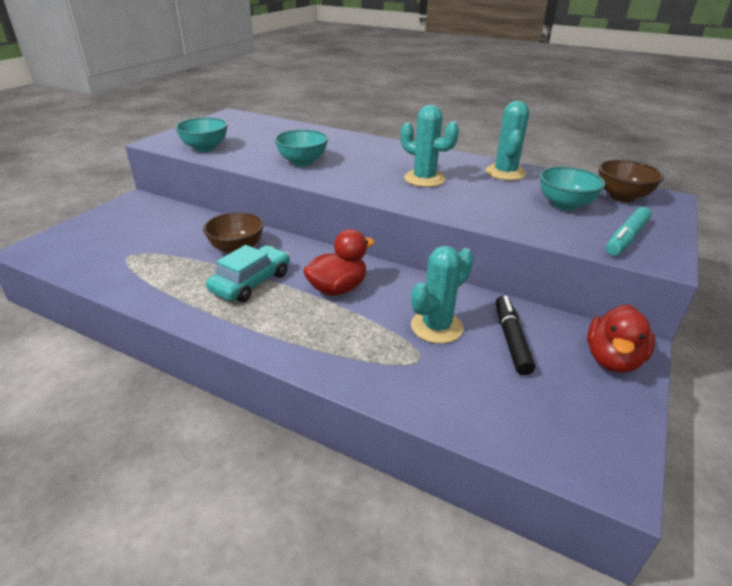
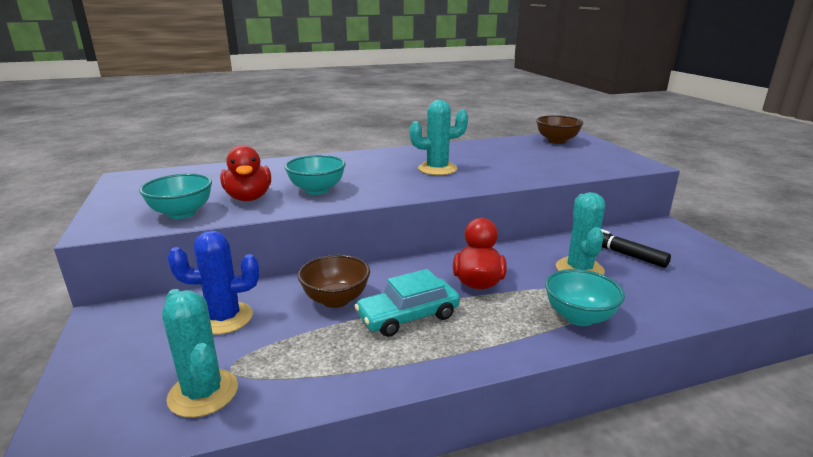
camera: 45 degrees left, 10 degrees down
(172, 228) = (224, 318): none -> blue cactus
(251, 282) = (408, 316): turquoise car -> turquoise car turned 105 degrees counterclockwise
(505, 173) = (472, 148): turquoise cactus -> turquoise cactus (203, 393)
(565, 205) = (545, 155): turquoise bowl -> turquoise bowl (579, 317)
(612, 359) = (672, 237): red duck -> red duck (249, 198)
(626, 238) = (608, 160): turquoise marker -> none

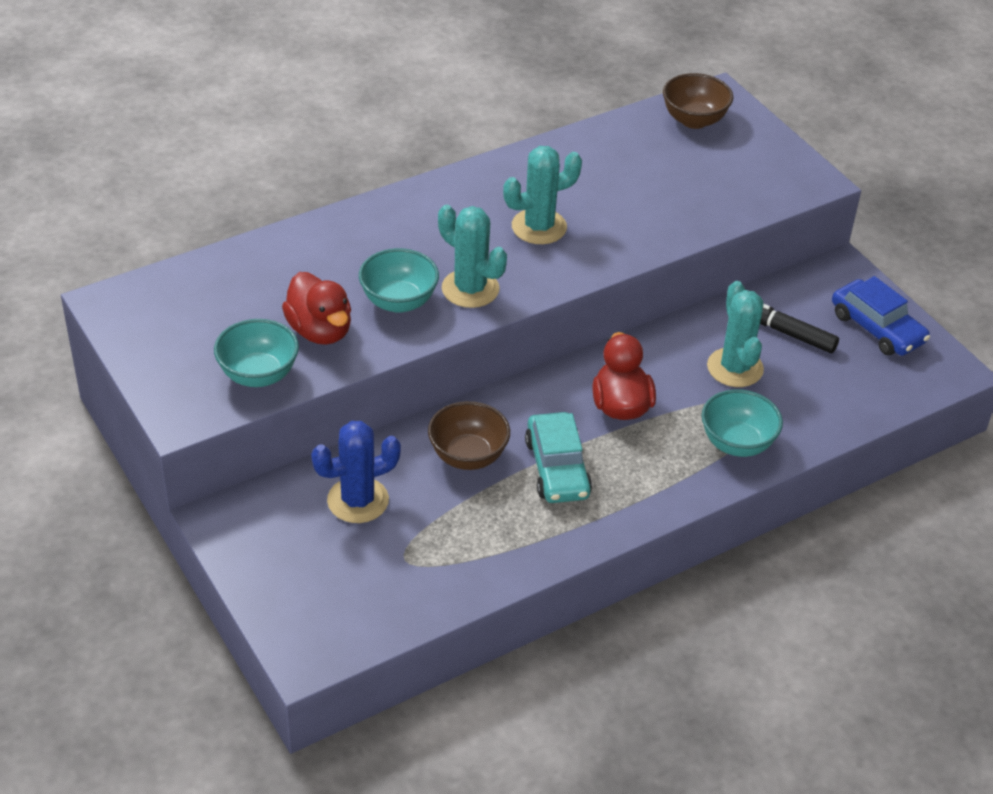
camera: 15 degrees left, 20 degrees up
(203, 393) = (397, 588): turquoise cactus -> turquoise cactus (470, 289)
(408, 316) = (557, 468): turquoise car -> turquoise car turned 60 degrees counterclockwise
(702, 258) = (877, 328): none -> blue car

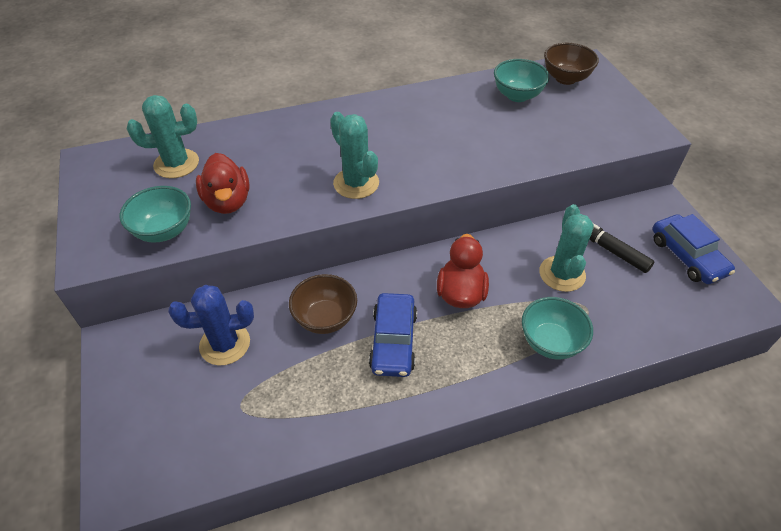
camera: 15 degrees right, 5 degrees up
(399, 301) = (297, 186): turquoise bowl -> turquoise bowl (517, 95)
(539, 227) = (425, 142): turquoise cactus -> turquoise cactus (176, 164)
(557, 468) = (393, 341): turquoise car -> blue car

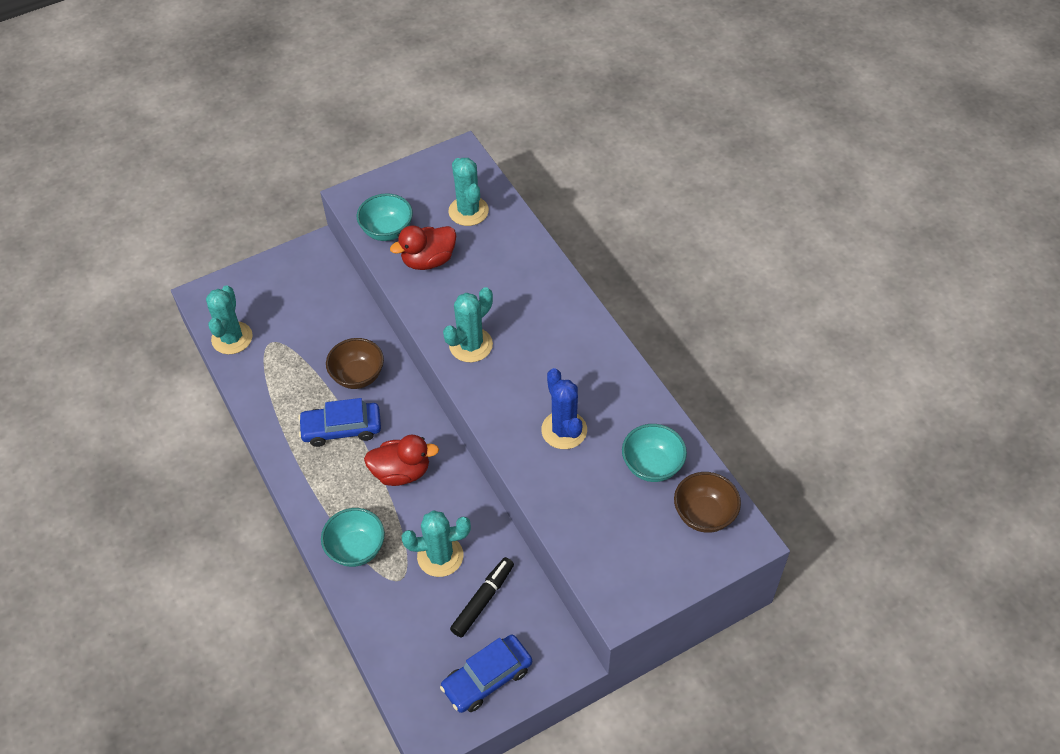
camera: 80 degrees right, 5 degrees up
(213, 454) = (232, 338): none -> turquoise cactus
(225, 344) = (323, 316): blue cactus -> blue cactus (564, 430)

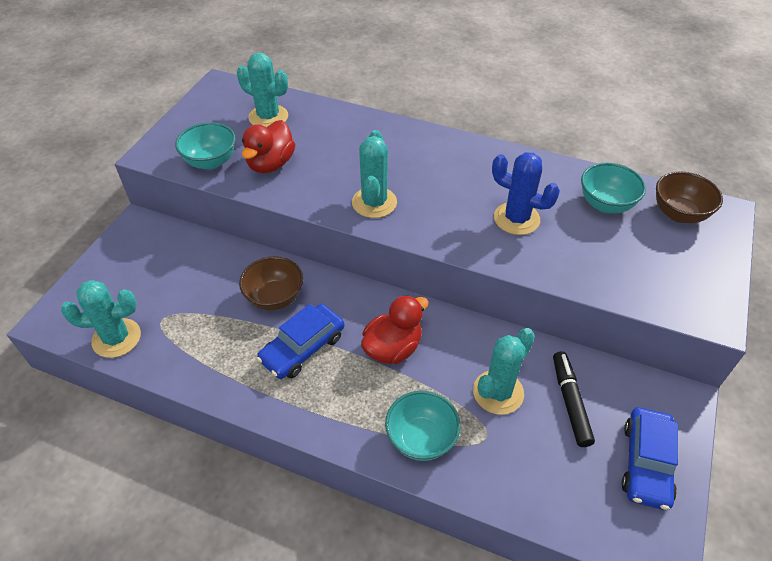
camera: 40 degrees left, 5 degrees down
(232, 338) = (116, 338): turquoise cactus -> turquoise cactus turned 60 degrees counterclockwise

